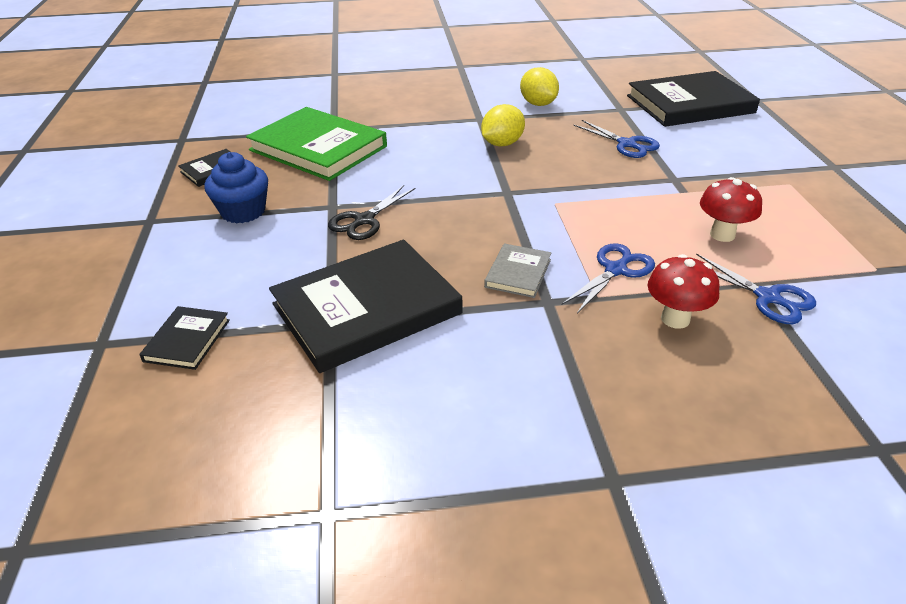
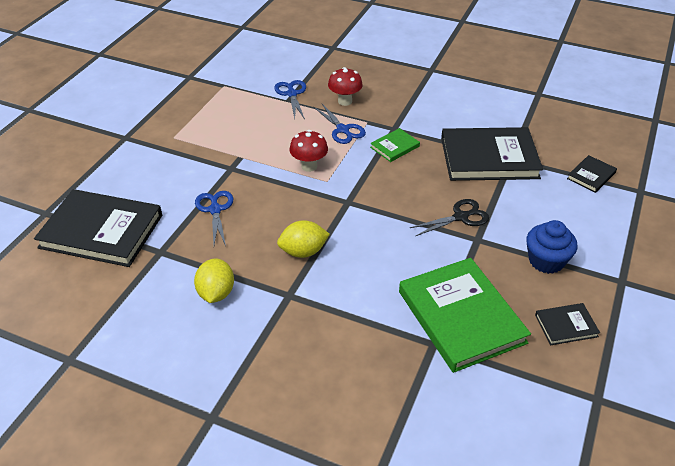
camera: 150 degrees left, 5 degrees up
(518, 273) = (395, 147): grey book -> green book
(616, 270) = (343, 130): blue scissors -> blue scissors turned 105 degrees counterclockwise
(722, 235) = (263, 126): red mushroom -> red mushroom (309, 166)

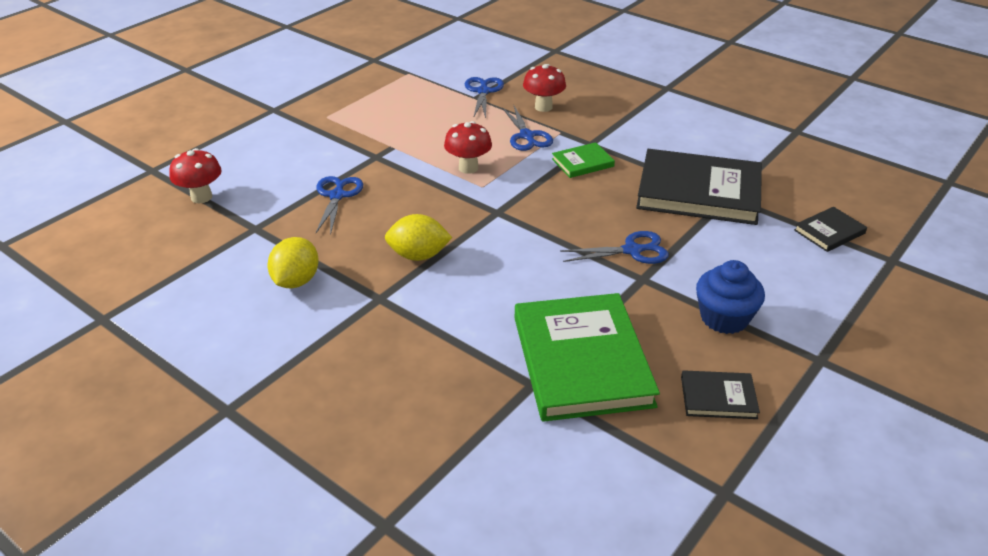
camera: 15 degrees right, 5 degrees down
(101, 231) = (201, 197): black book -> red mushroom
(461, 217) = (632, 250): black scissors -> blue scissors

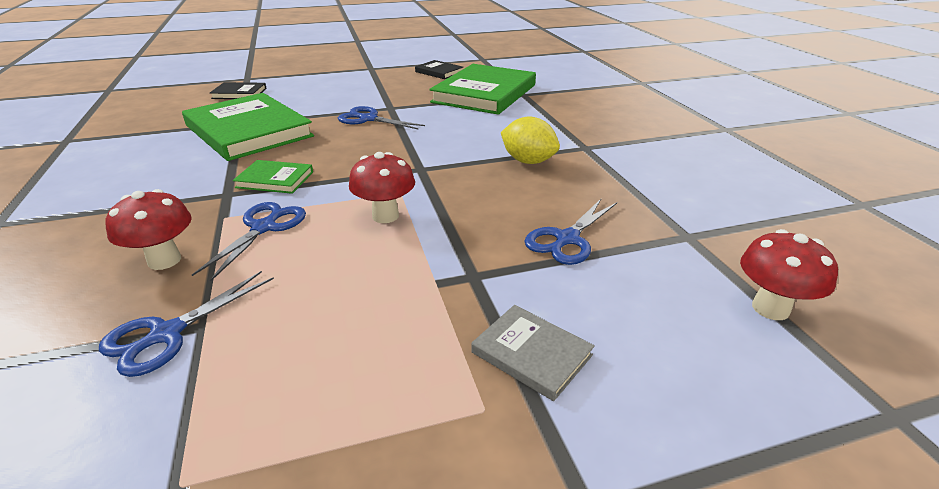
camera: 145 degrees left, 5 degrees down
(296, 281) = (653, 176): yellow lemon -> none
(319, 137) = (531, 354): none -> grey book
(698, 192) = (248, 131): black book -> green book
(724, 318) = (382, 86): blue cupcake -> none

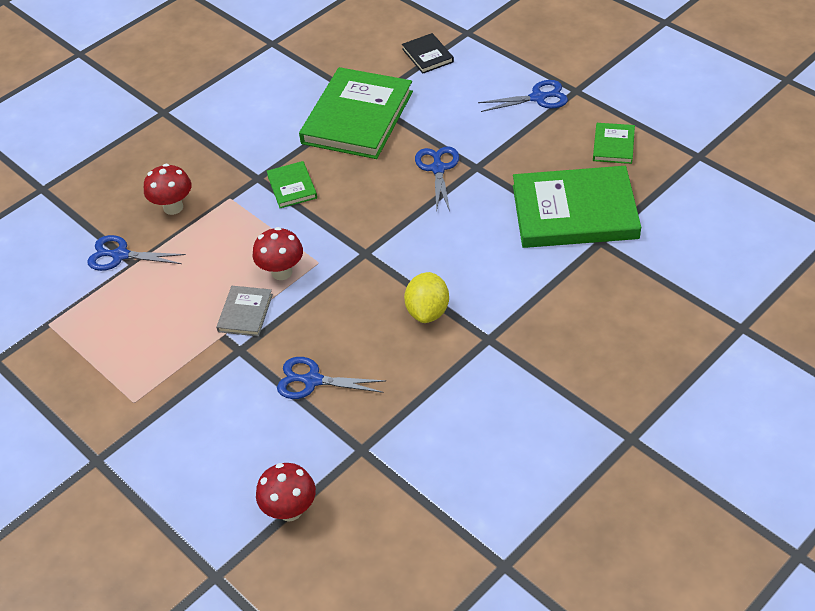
camera: 65 degrees right, 15 degrees up
(264, 227) = (230, 224): blue scissors -> blue scissors (538, 98)
(439, 72) = (613, 145): black book -> green book
(531, 354) = (182, 405): grey book -> grey book (245, 313)

